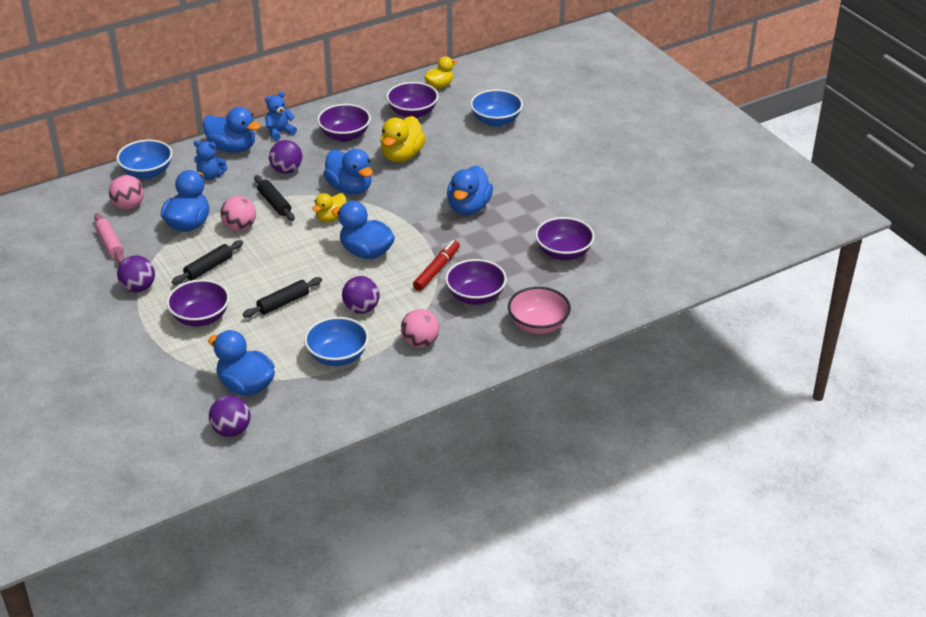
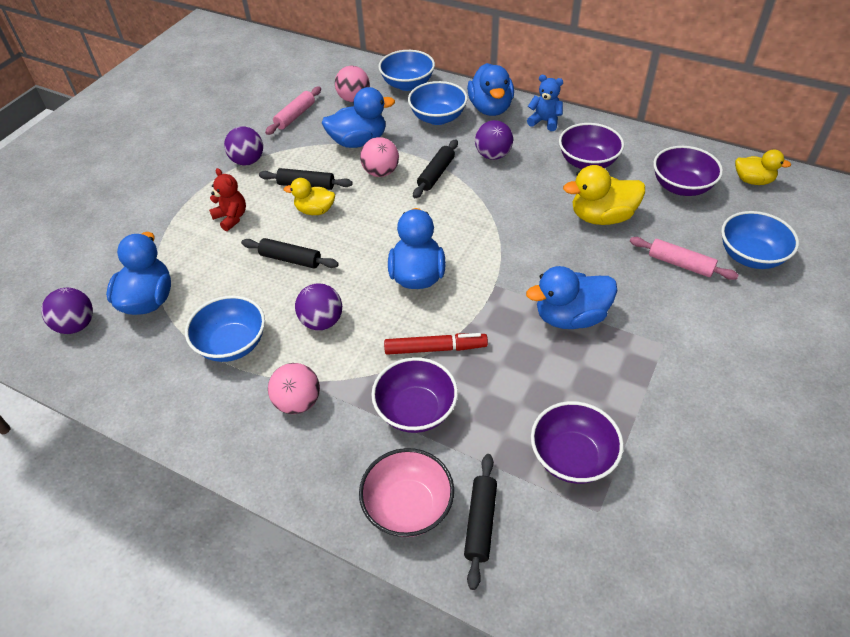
camera: 60 degrees right, 10 degrees up
(200, 317) = (231, 218): purple bowl -> red teddy bear
(210, 176) = (438, 118): blue teddy bear -> blue bowl
(331, 218) = (449, 221): yellow duck -> yellow duck (315, 210)
(350, 188) = (509, 209): blue duck -> none
(474, 147) = (680, 264): none -> pink rolling pin
(572, 303) = (480, 523): none -> black rolling pin

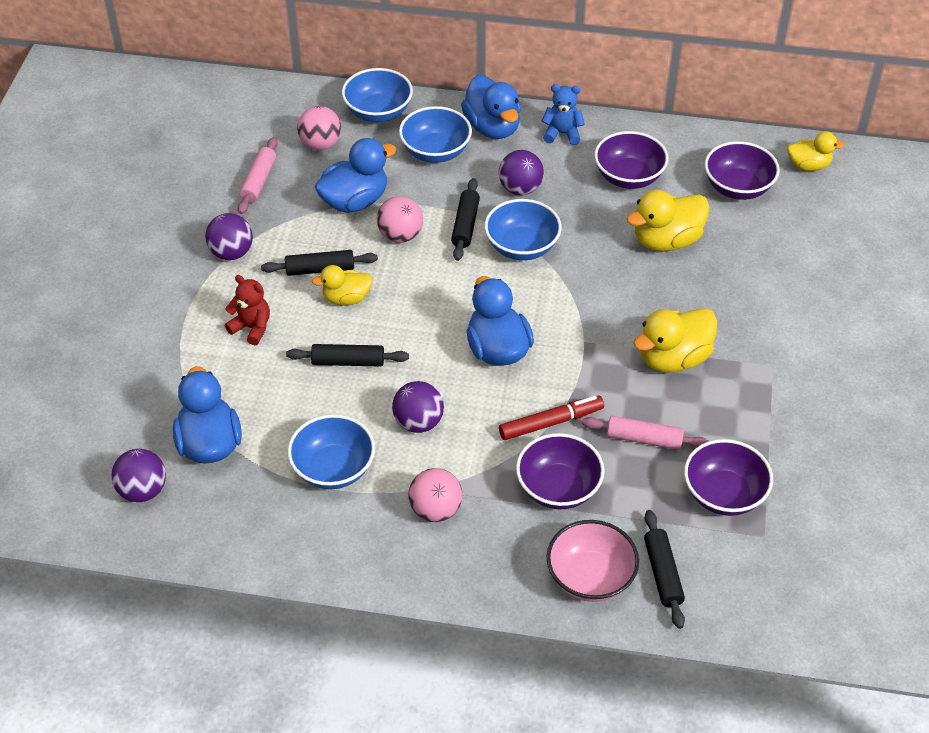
camera: 20 degrees left, 0 degrees up
(570, 317) = (673, 358): blue duck -> yellow duck
(680, 264) = (763, 277): pink rolling pin -> pink rolling pin (644, 439)
(750, 256) = (829, 253): blue bowl -> blue bowl (522, 247)

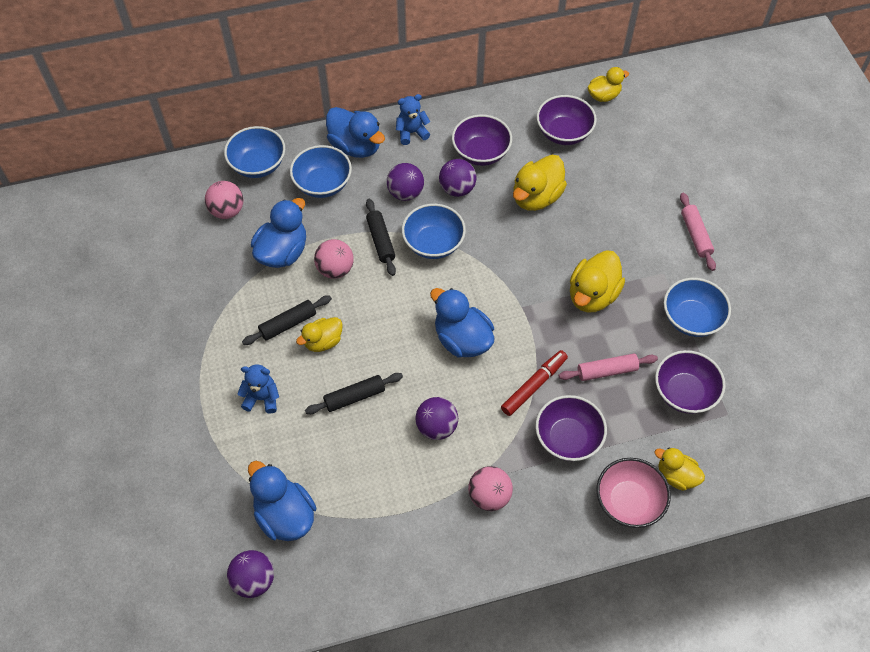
camera: 25 degrees left, 10 degrees up
(231, 253) = (208, 337): purple ball -> purple ball (457, 189)
(252, 328) = (262, 398): red teddy bear -> blue teddy bear
(258, 181) = (194, 263): pink rolling pin -> pink rolling pin (695, 235)
(333, 469) = (394, 495): blue bowl -> blue bowl (691, 319)
(662, 573) = (676, 476): black rolling pin -> yellow duck

